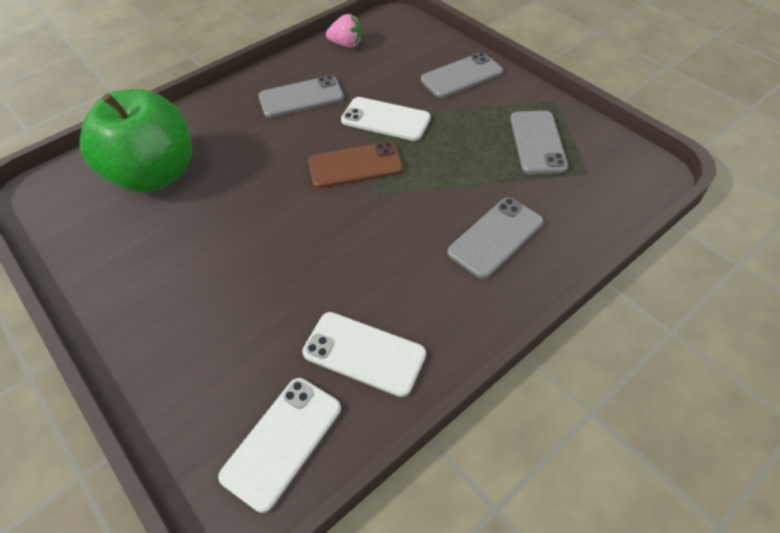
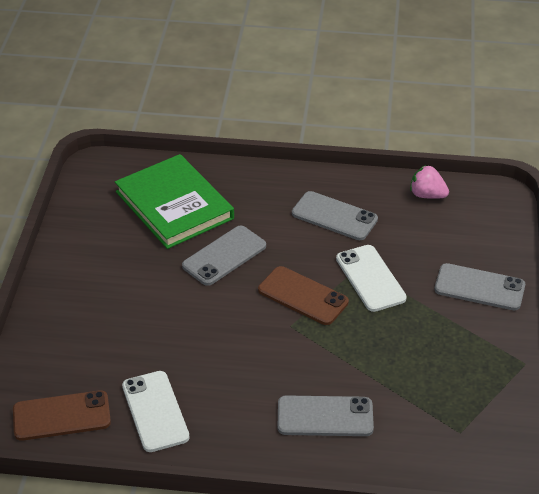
camera: 45 degrees right, 10 degrees down
(155, 174) = (174, 205): green apple -> green book
(282, 441) = (61, 416): white phone -> brown phone
(346, 44) = (427, 195): pink strawberry -> pink strawberry turned 150 degrees clockwise
(537, 142) = (456, 382): grey phone -> grey phone (224, 256)

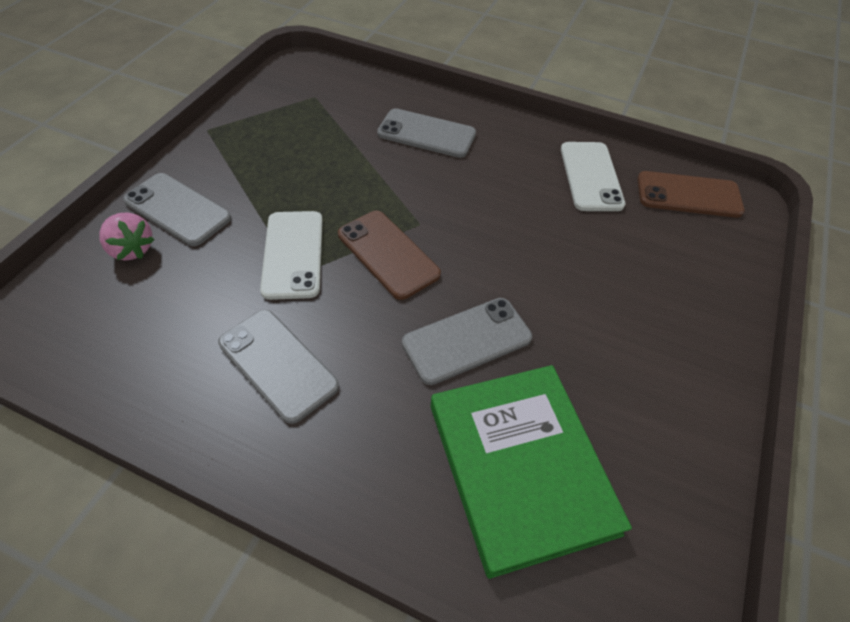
camera: 165 degrees left, 10 degrees up
(427, 195) = (115, 363): pink strawberry -> pink strawberry (131, 249)

